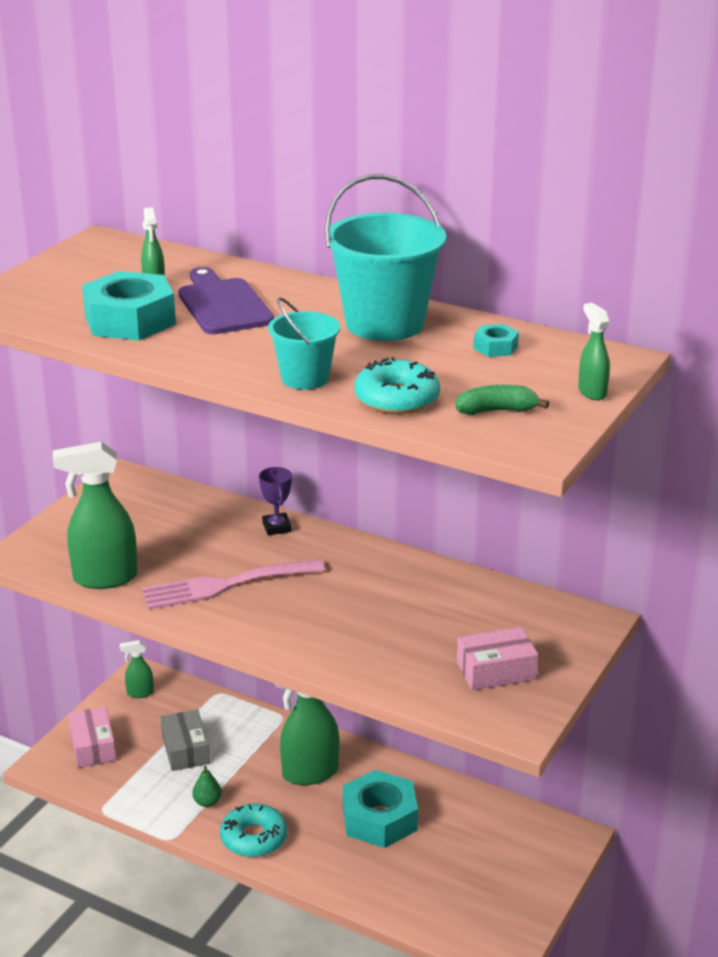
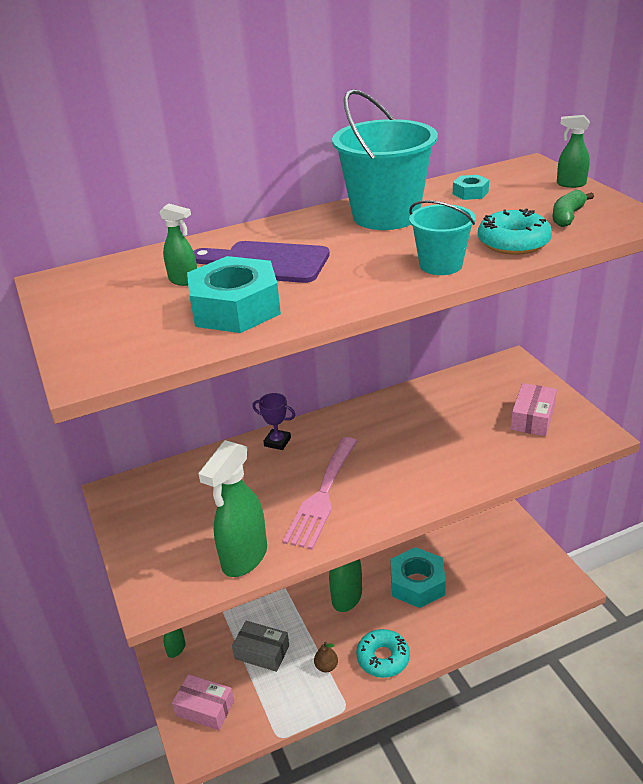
camera: 50 degrees left, 5 degrees up
(207, 802) = (326, 666): green pear -> brown pear

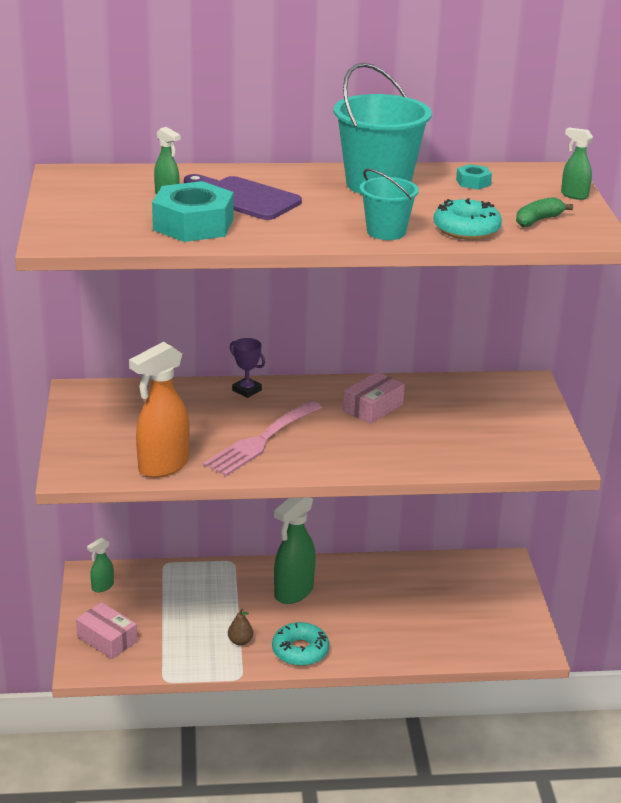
camera: 15 degrees right, 5 degrees down
(244, 558) = (162, 466): green spray bottle -> orange spray bottle
(262, 652) = (183, 612): grey box -> none
(417, 584) = (373, 602): turquoise nut -> none
(532, 418) = (509, 433): pink box -> pink box (373, 407)

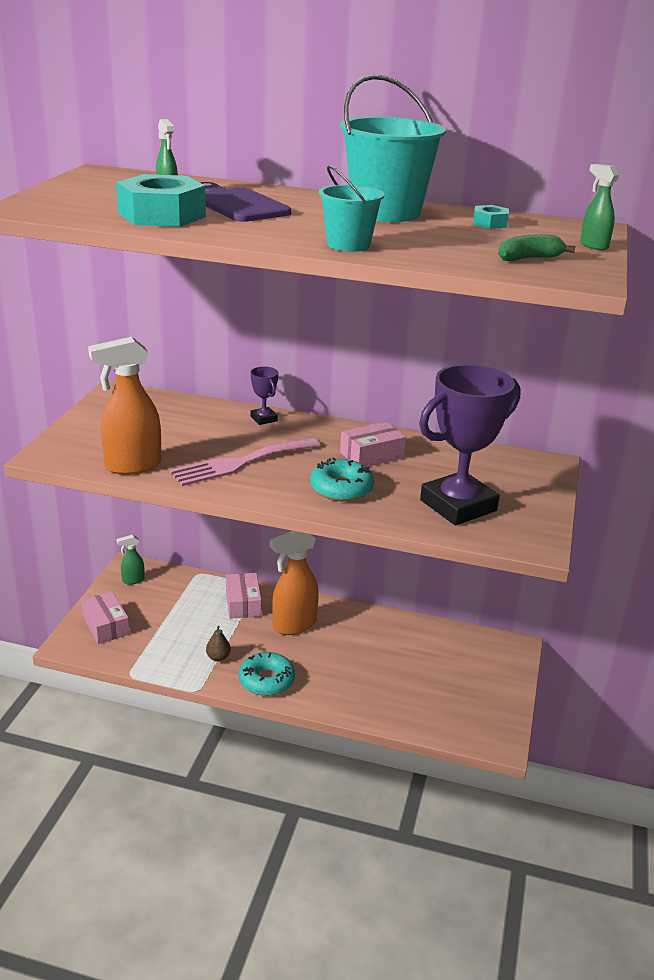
camera: 20 degrees right, 0 degrees up
(230, 583) = (243, 603): none -> pink box
(293, 592) = (293, 625): green spray bottle -> orange spray bottle
(466, 229) = (439, 254): turquoise donut -> turquoise donut (341, 488)
(479, 440) = (458, 505): none -> purple trophy

